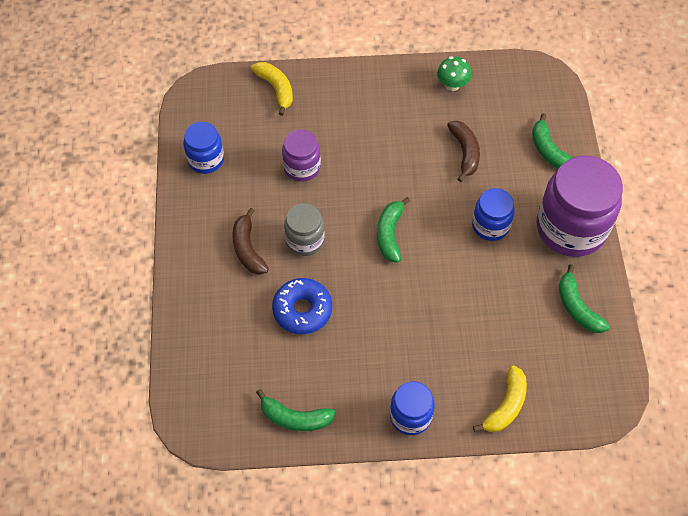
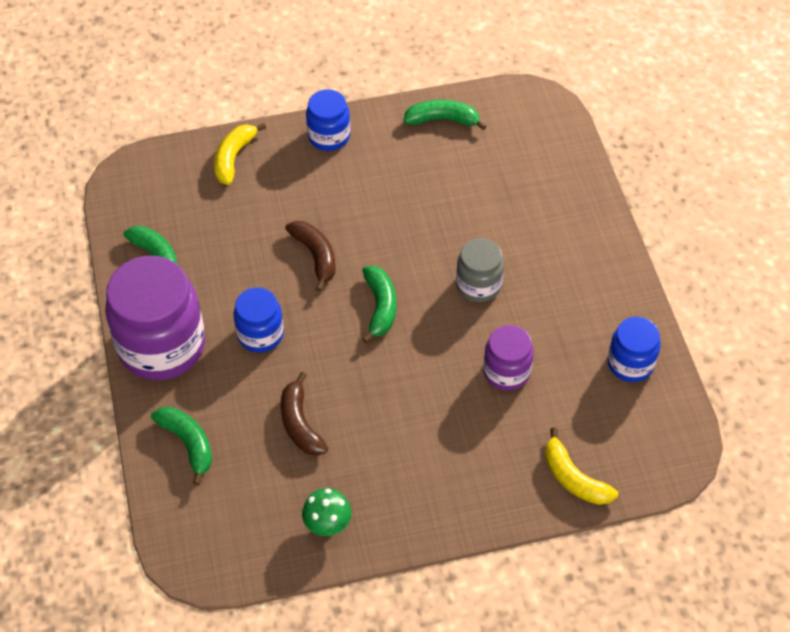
camera: 170 degrees right, 5 degrees down
(248, 249) = (541, 266): brown banana -> brown banana (315, 256)
(302, 310) = (461, 213): blue donut -> none

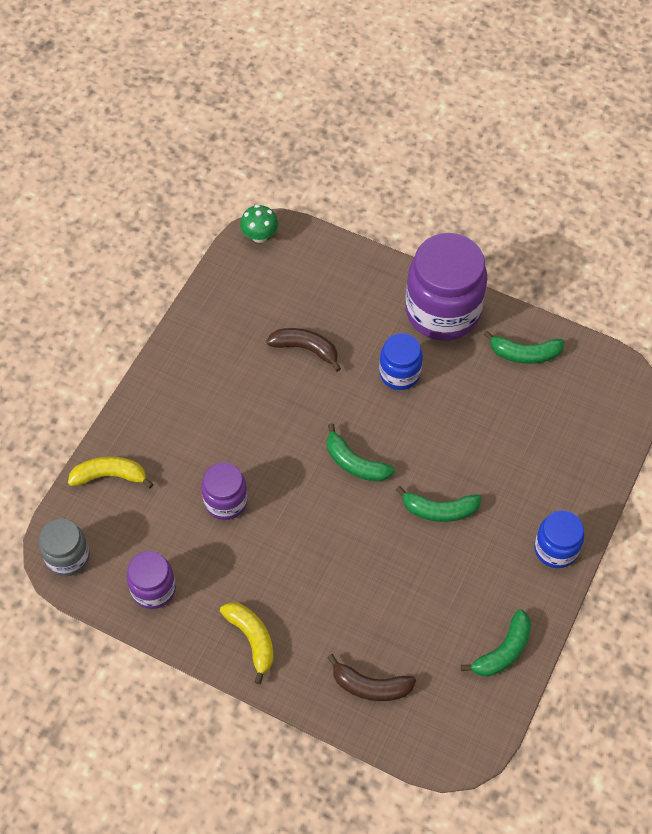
camera: 130 degrees right, 5 degrees up
(188, 443) = (350, 280): green banana -> green banana (439, 510)
(233, 158) = (587, 465): yellow banana -> yellow banana (252, 639)
(315, 256) = (439, 454): brown banana -> brown banana (370, 686)
(327, 524) = (220, 315): green mushroom -> green mushroom (260, 236)
(478, 285) = (314, 543): grey jar -> grey jar (68, 557)
(630, 363) = (153, 589): blue jar -> purple jar

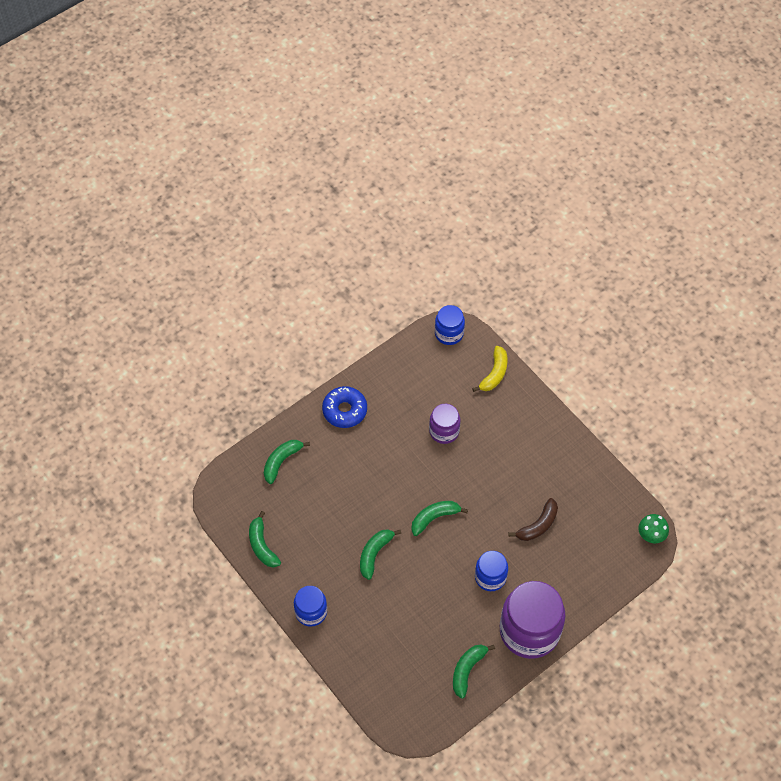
camera: 115 degrees right, 0 degrees up
(68, 557) = (449, 333): grey jar -> blue jar
(153, 589) = (404, 370): purple jar -> none
(252, 639) = (344, 410): yellow banana -> blue donut
(370, 686) = (281, 461): brown banana -> green banana

